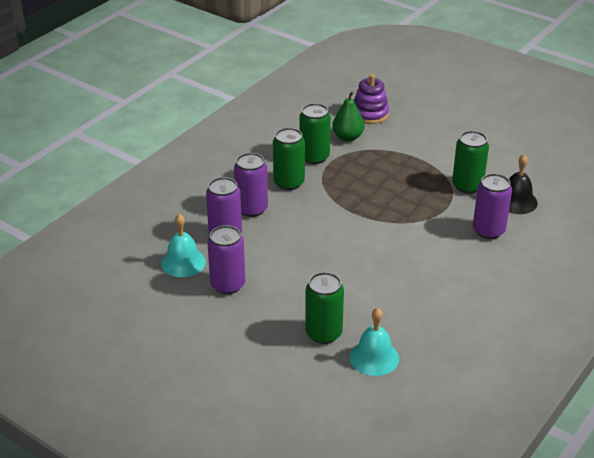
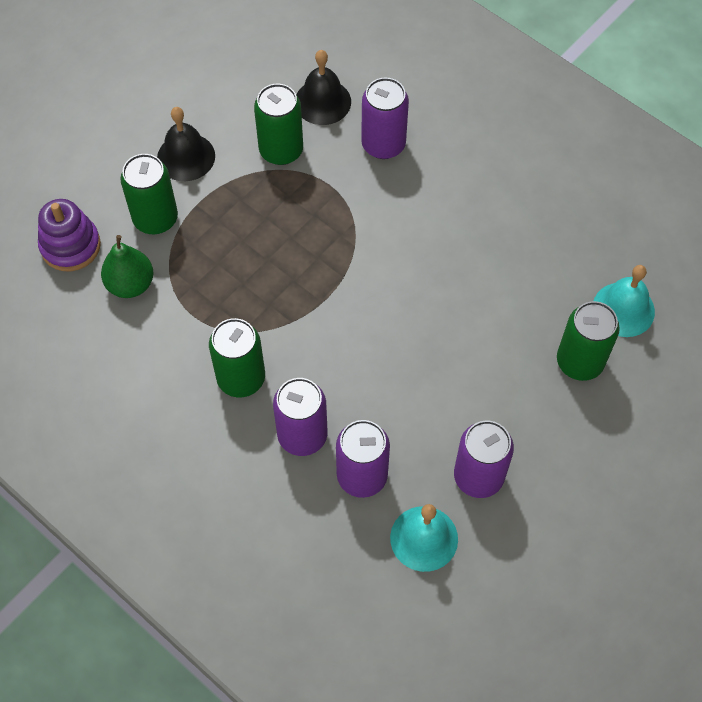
camera: 85 degrees left, 25 degrees up
(314, 157) = (178, 337): green can -> green can (155, 219)
(449, 149) = (186, 157): none -> black bell

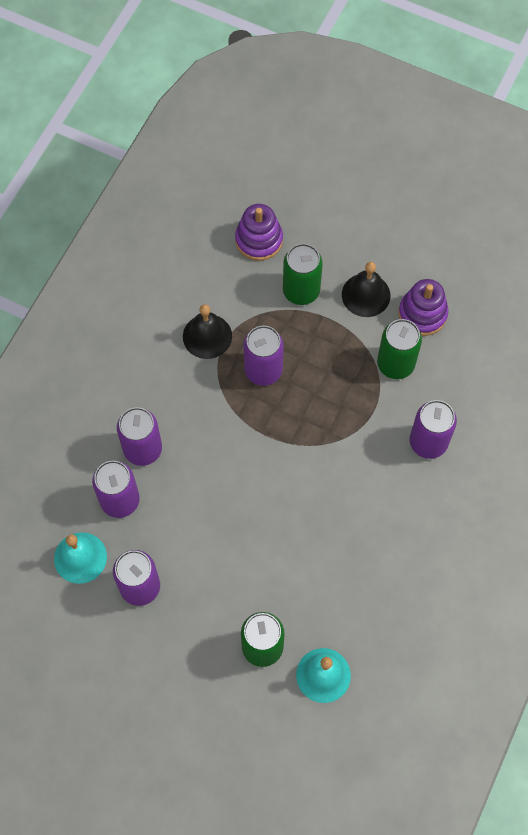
camera: 75 degrees right, 5 degrees up
(130, 284) = (238, 292): green pear -> none
(230, 110) = (422, 314): none -> purple stacking toy
(241, 378) = (179, 392): green can -> none
(243, 281) = (263, 370): none -> purple can
(322, 102) = (456, 383): black bell -> black bell (207, 336)

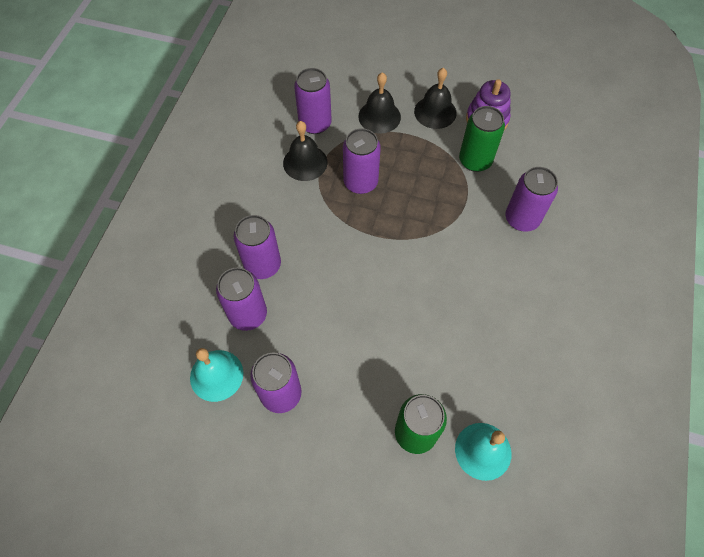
camera: 10 degrees left, 5 degrees down
(227, 289) = (315, 124): none -> purple can
(259, 240) = (335, 84): purple stacking toy -> none
(301, 291) = (379, 116): green can -> black bell

